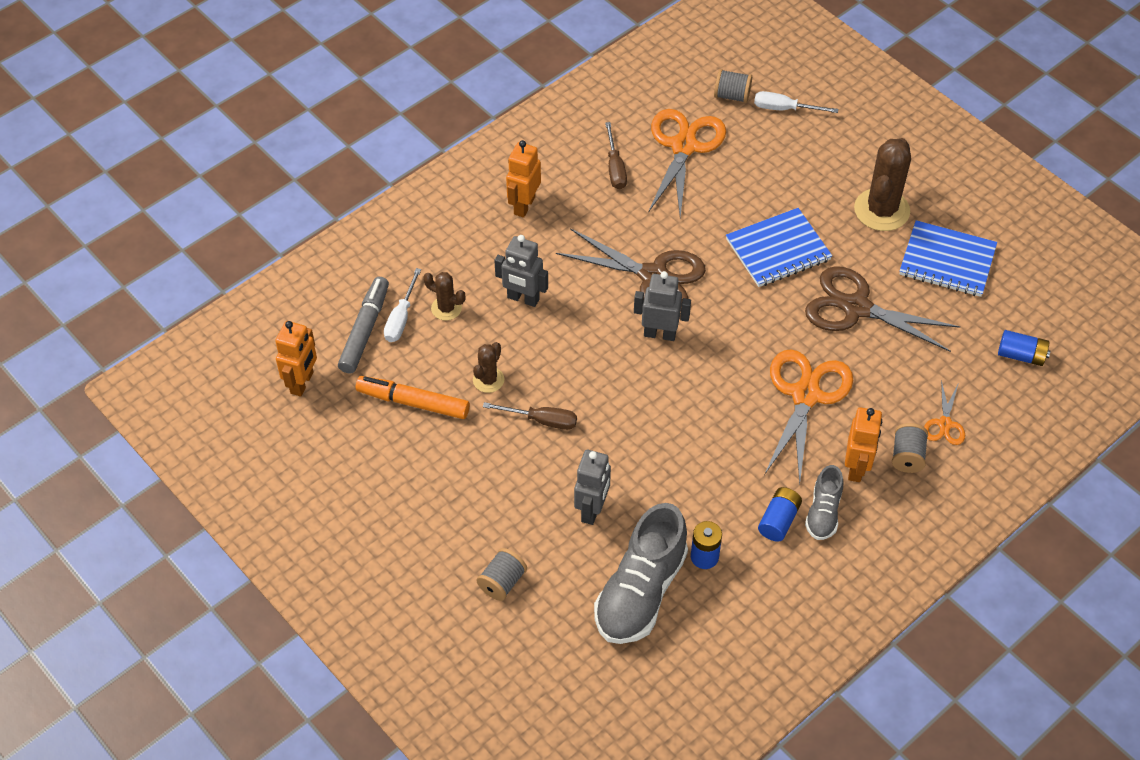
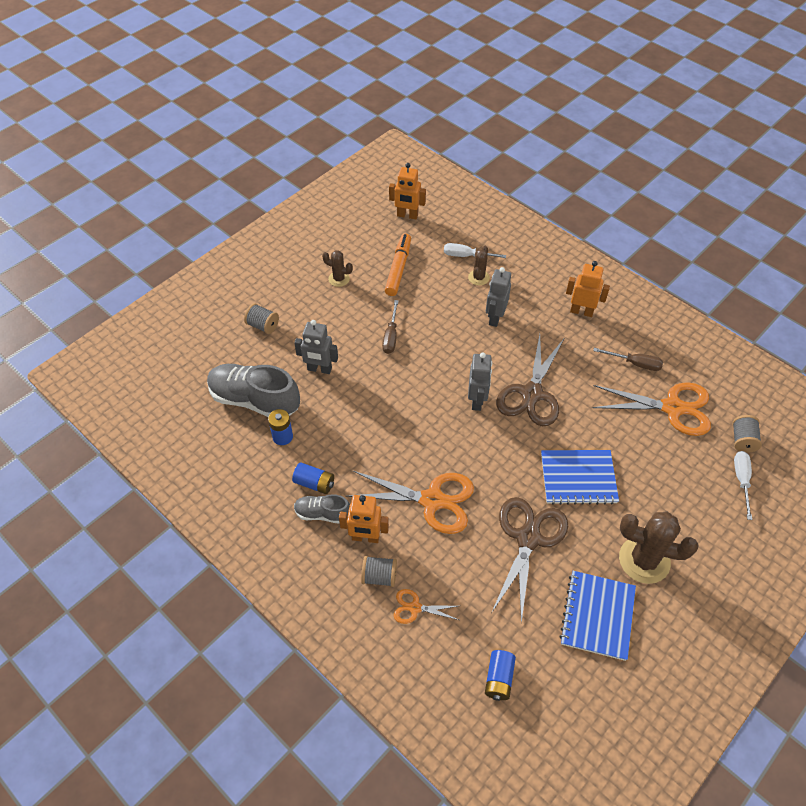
camera: 85 degrees right, 0 degrees up
(364, 330) = (453, 239): grey marker -> none
(488, 380) = (421, 305): brown cactus -> brown cactus (339, 279)
(615, 168) = (635, 363): brown screwdriver -> brown screwdriver turned 150 degrees counterclockwise
(778, 250) = (578, 478): blue notebook -> blue notebook turned 60 degrees counterclockwise

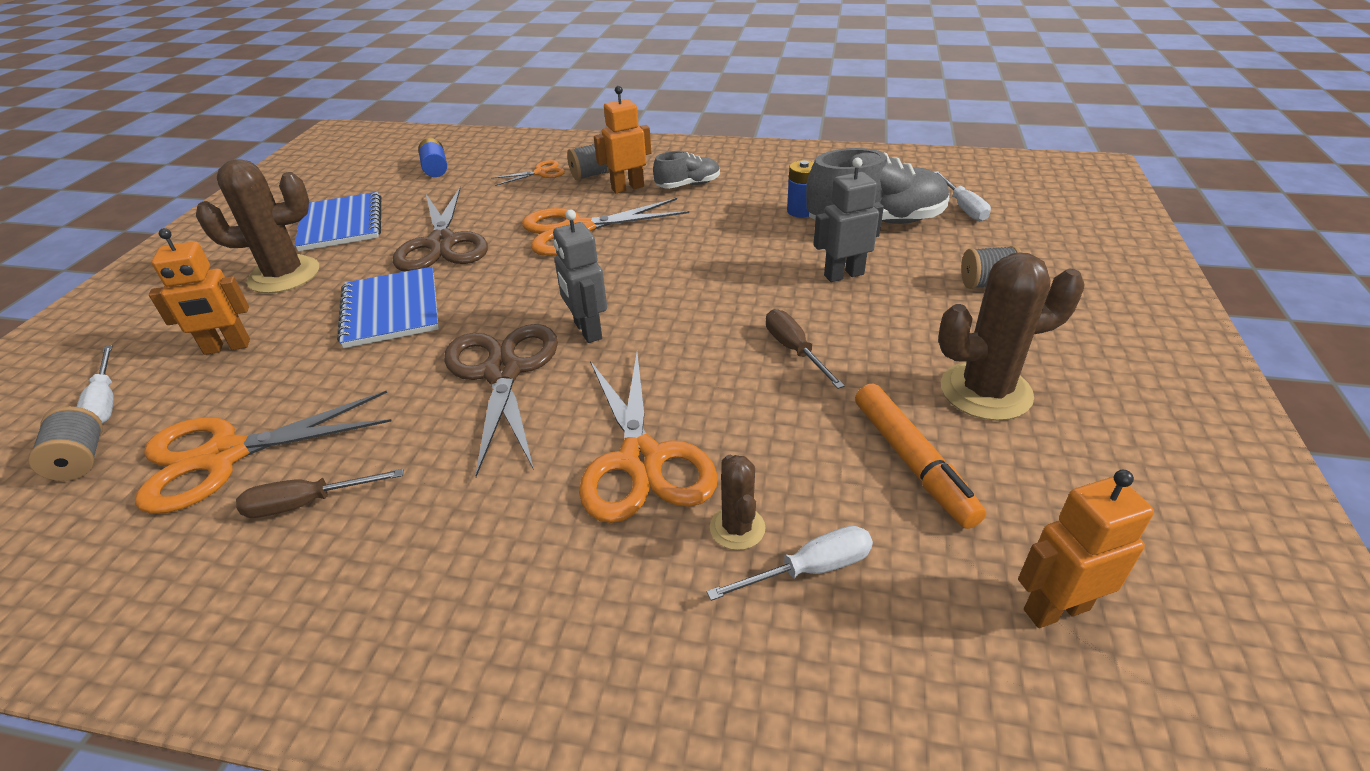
camera: 150 degrees right, 15 degrees down
(193, 384) = (963, 207): none -> white screwdriver
(314, 483) = (721, 197): blue battery -> none
(339, 279) = (985, 391): brown cactus -> brown cactus, size x1.89
(495, 318) = (641, 460): grey robot -> orange scissors
(578, 478) = (391, 310): blue notebook -> blue notebook turned 75 degrees counterclockwise
(581, 311) = (456, 564): orange robot -> orange robot (227, 347)

